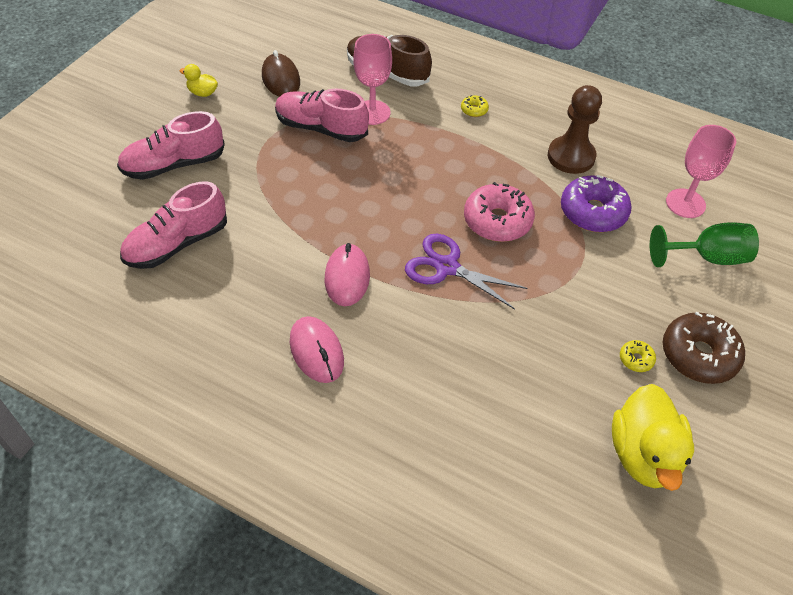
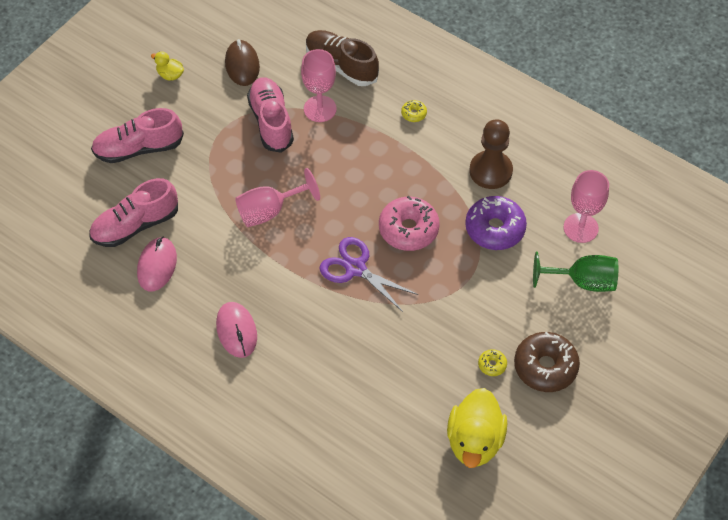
camera: 10 degrees right, 5 degrees up
(321, 128) = (271, 122): pink shoe -> pink shoe turned 45 degrees clockwise
(335, 215) = (269, 211): none -> pink goblet
(347, 277) = (271, 269): pink mouse -> pink mouse (157, 266)

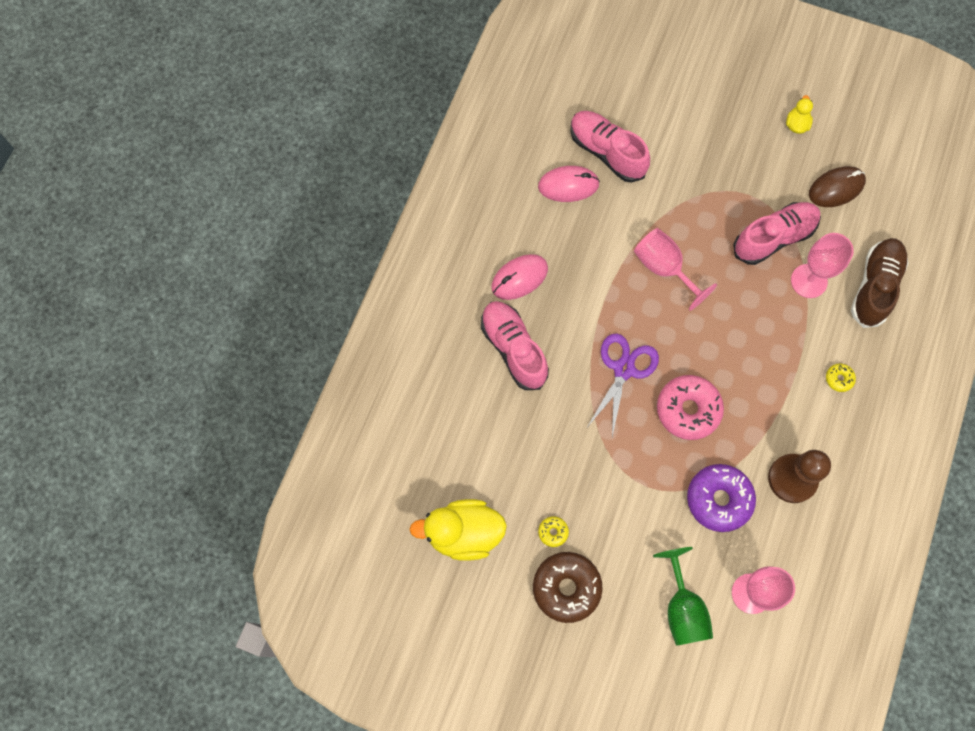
camera: 75 degrees right, 15 degrees up
(138, 148) = (695, 125): pink shoe -> pink shoe (513, 349)

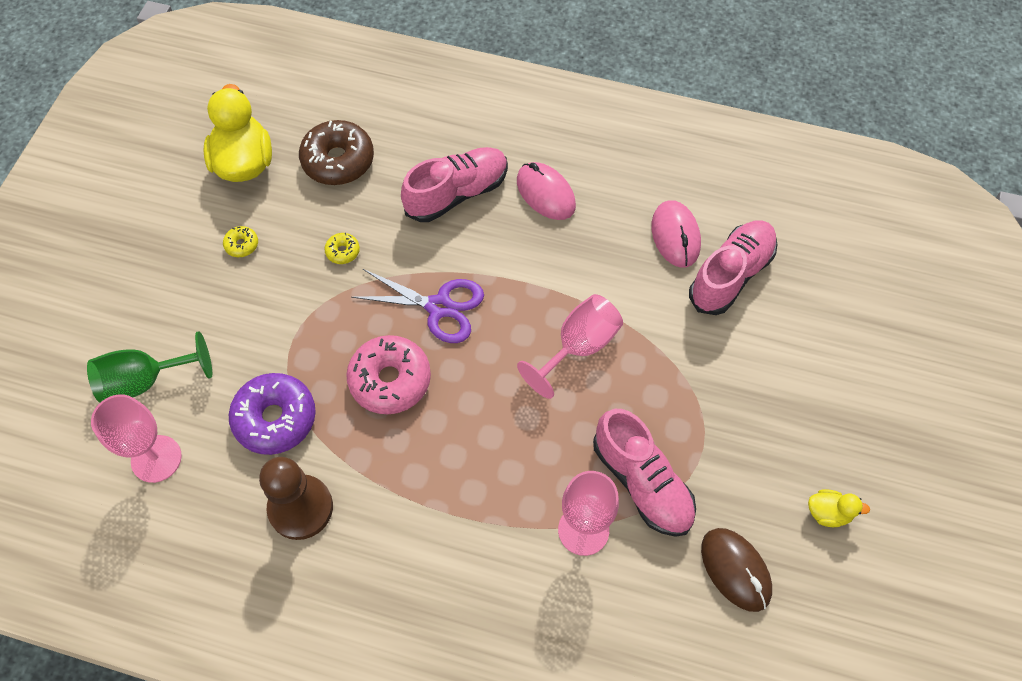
camera: 85 degrees right, 10 degrees down
(566, 588) = (178, 261): brown donut -> brown donut (338, 160)
(839, 379) = (441, 571): yellow donut -> yellow donut (343, 251)
(874, 287) = (585, 625): brown shoe -> none

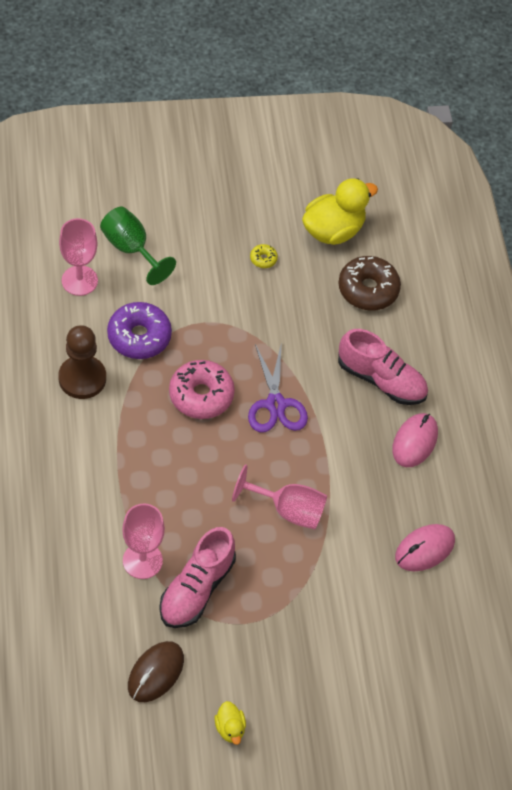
camera: 60 degrees right, 5 degrees down
(343, 251) = (290, 324): yellow donut -> none
(731, 275) = (408, 601): pink shoe -> none

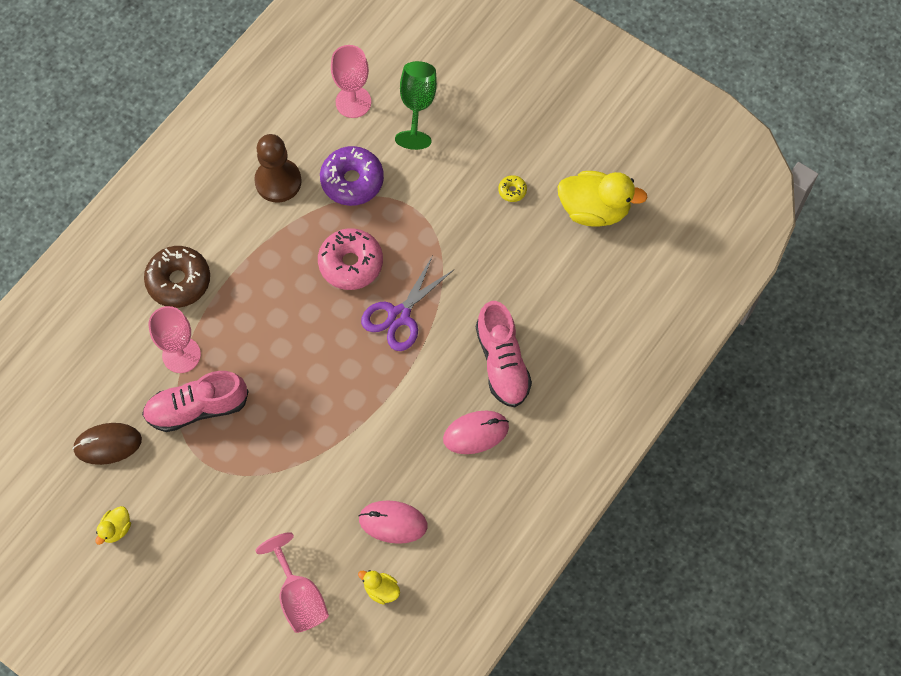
camera: 50 degrees right, 10 degrees up
(288, 510) = (322, 405): pink goblet -> pink goblet (299, 597)
(368, 289) = (571, 280): brown donut -> brown donut (179, 281)
(466, 601) = (381, 590): none -> yellow duck

